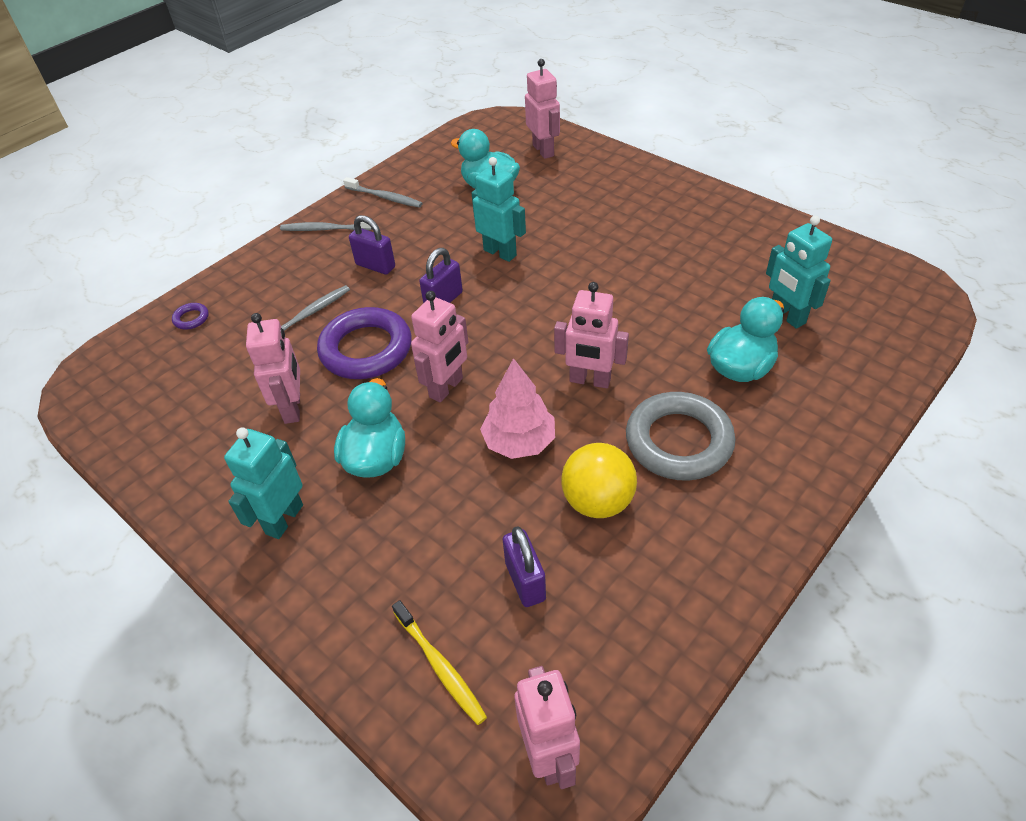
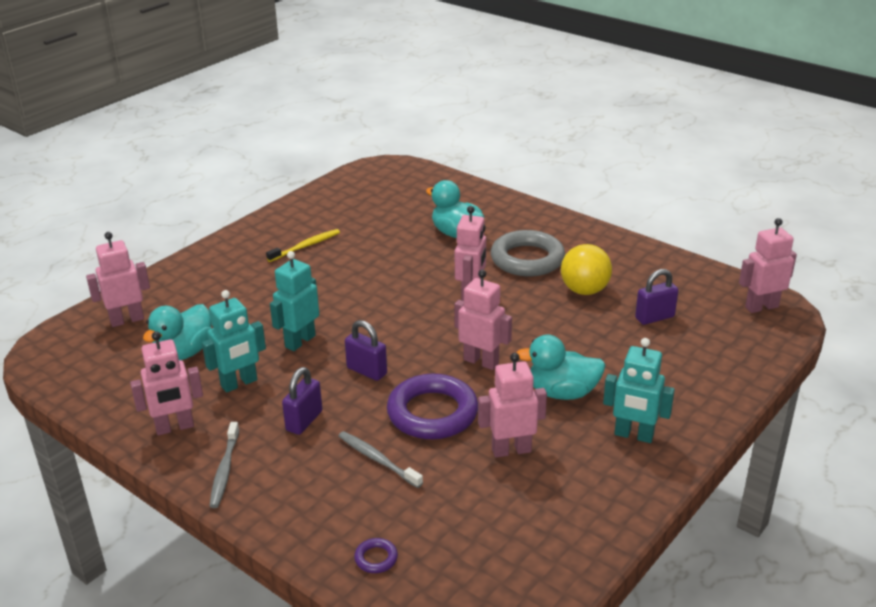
camera: 95 degrees left, 15 degrees down
(385, 197) = (175, 427): grey toothbrush -> pink robot
(440, 667) = (726, 347): yellow toothbrush -> yellow toothbrush (306, 246)
(519, 442) = (536, 323): pink tree -> none
(787, 316) = (403, 213): turquoise robot -> turquoise robot (239, 383)

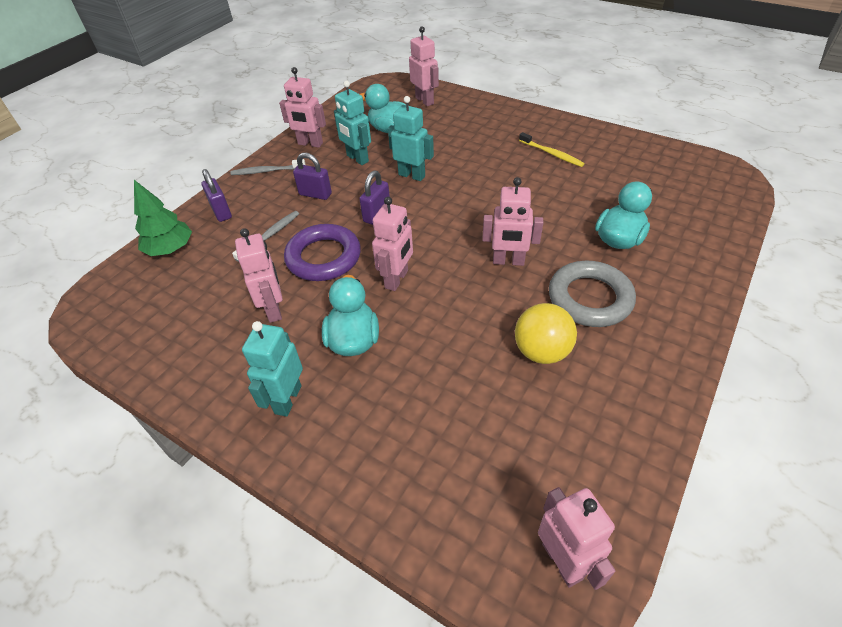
camera: 85 degrees right, 15 degrees up
(175, 427) = (310, 144): pink robot -> pink robot turned 45 degrees counterclockwise
(376, 558) = (170, 249): purple ring -> green tree
(654, 317) = (502, 422): purple padlock -> purple padlock (221, 212)

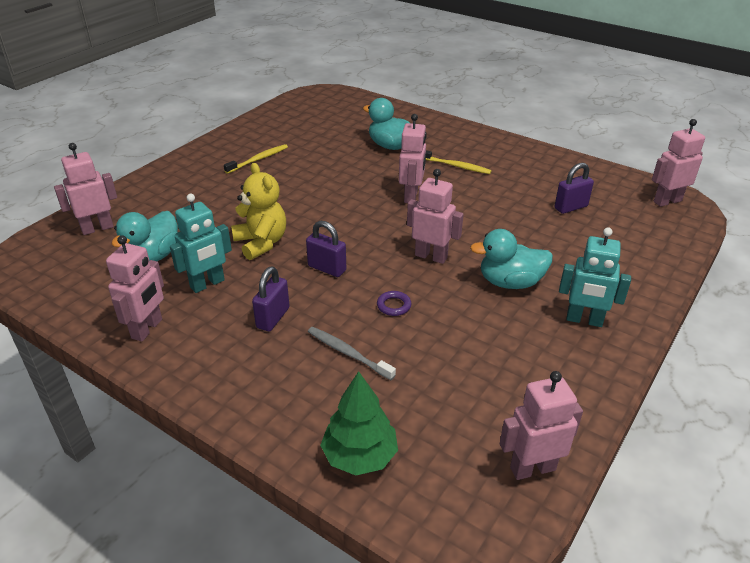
camera: 90 degrees left, 10 degrees down
(221, 212) = (285, 409): purple padlock -> purple padlock (571, 207)
(266, 171) = (199, 370): grey toothbrush -> none
(274, 309) = (473, 339): pink robot -> pink robot (532, 468)
(323, 257) = (394, 306): purple ring -> purple ring, size x0.40
(412, 175) = (261, 243): turquoise robot -> yellow teddy bear
(541, 351) = (511, 191): yellow ball -> none
(590, 298) = (456, 166): grey ring -> yellow toothbrush

